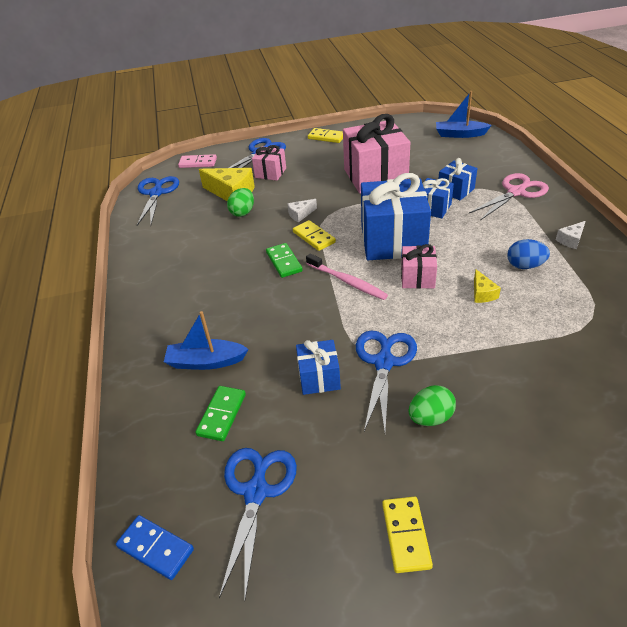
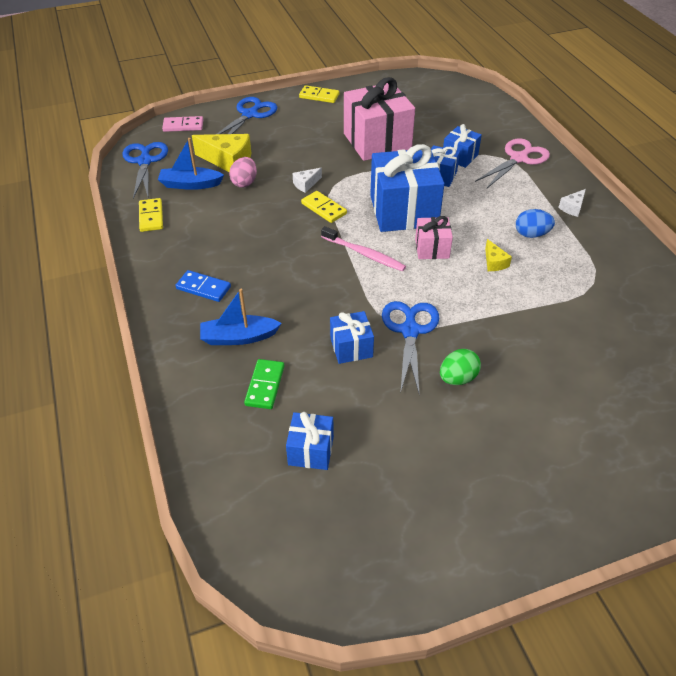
camera: 10 degrees left, 5 degrees up
(156, 548) = (229, 503): blue domino -> blue domino (203, 288)
(243, 212) = (244, 182): green egg -> pink egg
(256, 492) = (311, 450): blue scissors -> blue gift
(270, 173) = (266, 137): pink gift -> none
(284, 262) = (298, 235): green domino -> none
(406, 535) = (447, 476): yellow domino -> yellow domino (151, 217)
(460, 134) = (458, 94): blue boat -> blue boat (190, 184)

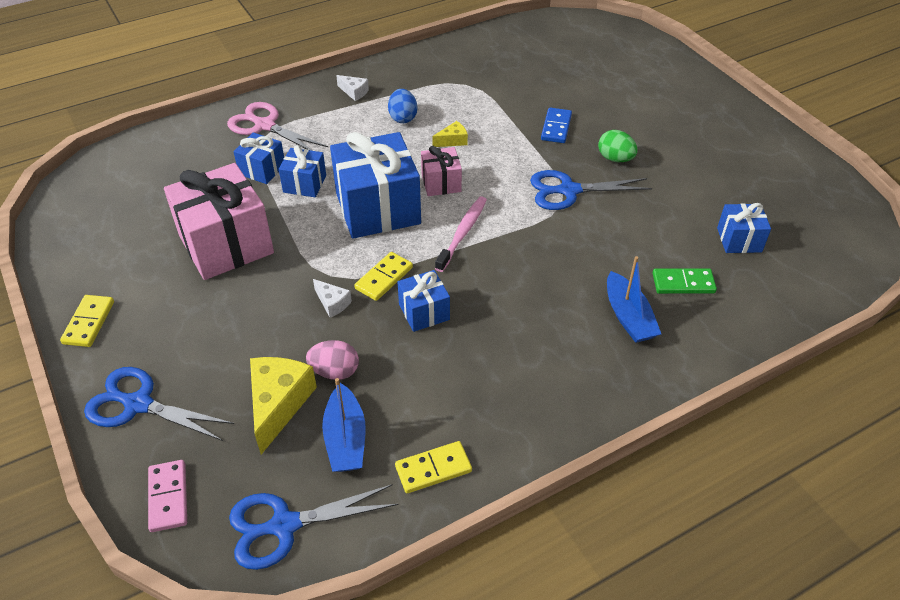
camera: 100 degrees left, 0 degrees up
(203, 288) = (562, 367): blue domino -> blue domino (556, 127)
(351, 347) = (607, 228): blue gift -> blue gift (424, 312)

